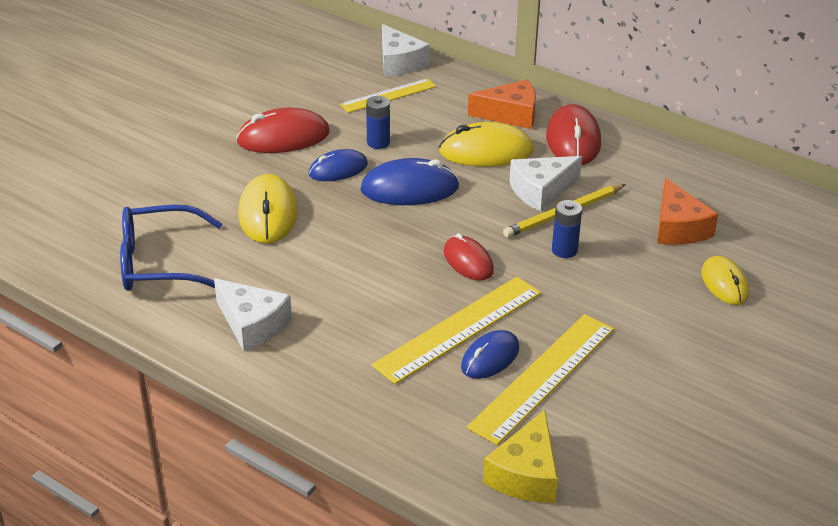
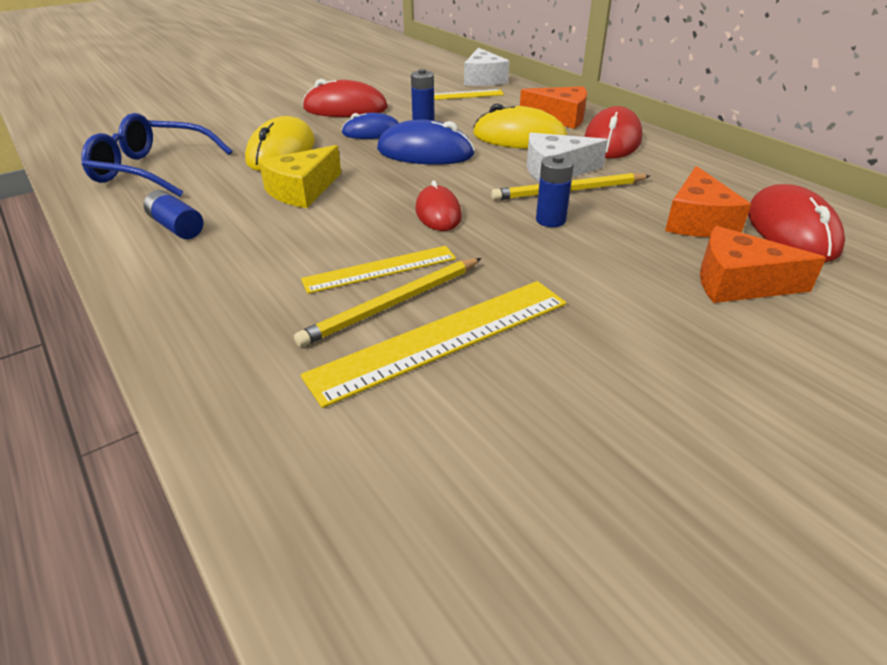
camera: 20 degrees right, 0 degrees up
(252, 324) = (177, 227): white cheese -> blue battery
(459, 329) = (380, 269): yellow ruler -> yellow ruler, size x0.63
(490, 358) = (393, 304): blue mouse -> yellow pencil
(526, 474) = (331, 459): yellow cheese -> yellow cheese (302, 190)
(724, 283) = (738, 283): yellow mouse -> orange cheese
(749, 223) = (791, 230): none -> red mouse

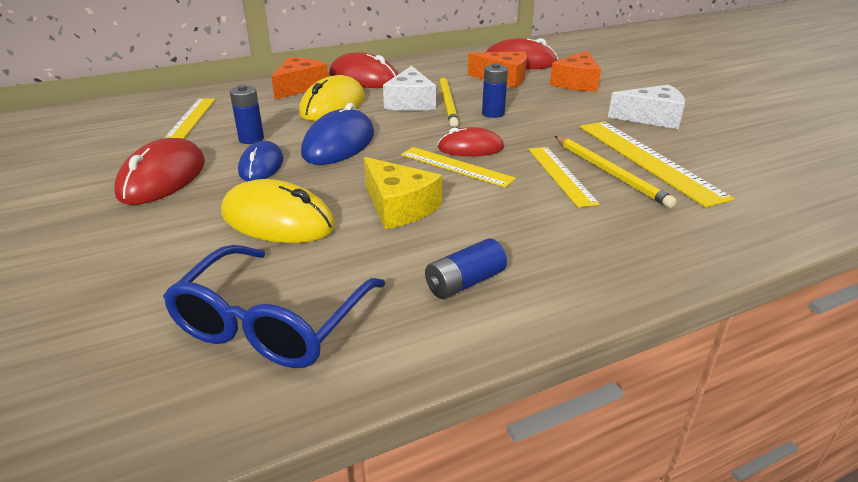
camera: 80 degrees left, 5 degrees down
(389, 208) = (456, 166): none -> yellow ruler
(483, 79) = (153, 102): white cheese -> white cheese (651, 118)

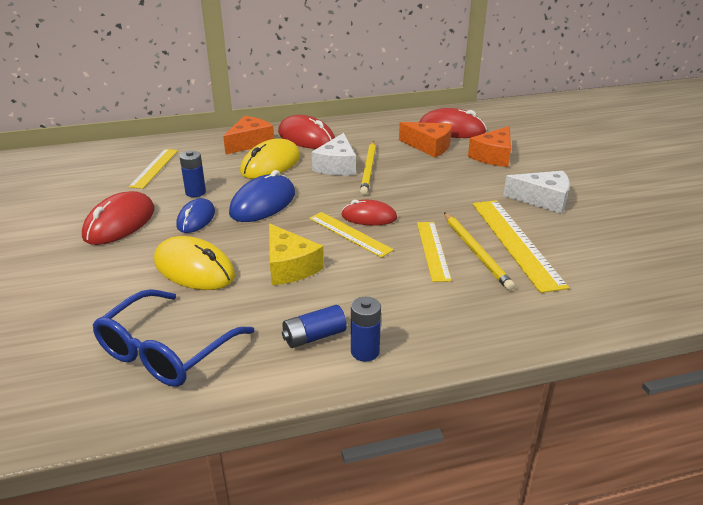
camera: 10 degrees right, 0 degrees up
(493, 113) = (403, 183): blue battery -> blue battery (365, 352)

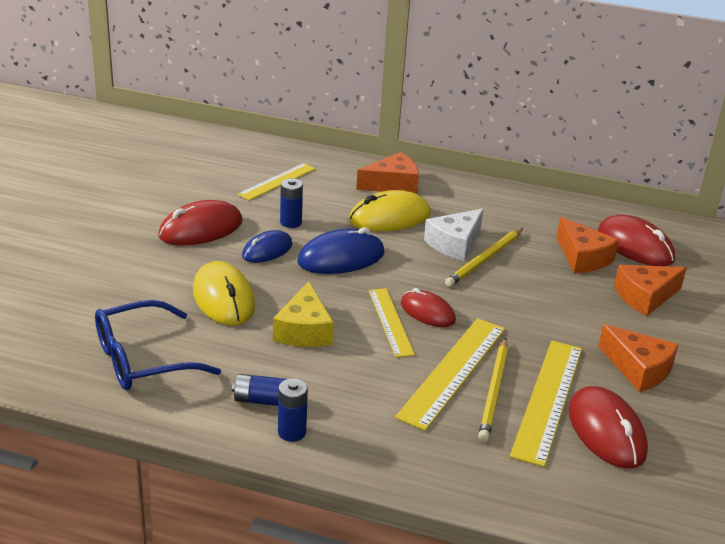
camera: 30 degrees right, 0 degrees up
(306, 138) = (457, 199): red mouse -> red mouse (606, 431)
(433, 250) = (453, 371): yellow ruler -> yellow ruler, size x1.58
(543, 200) = (638, 369): white cheese -> orange cheese

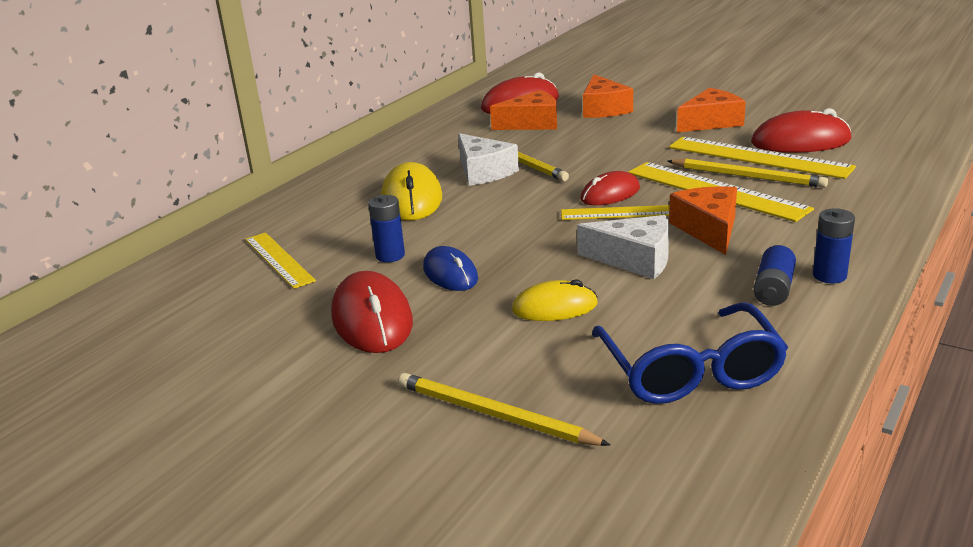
camera: 70 degrees left, 5 degrees down
(93, 286) = (494, 415): none -> yellow pencil
(223, 298) = (554, 307): yellow mouse -> yellow mouse, size x0.65
(304, 330) = (634, 259): yellow cheese -> white cheese
(341, 258) = (487, 230): blue mouse -> none
(392, 184) = (338, 192): orange cheese -> orange cheese (708, 229)

